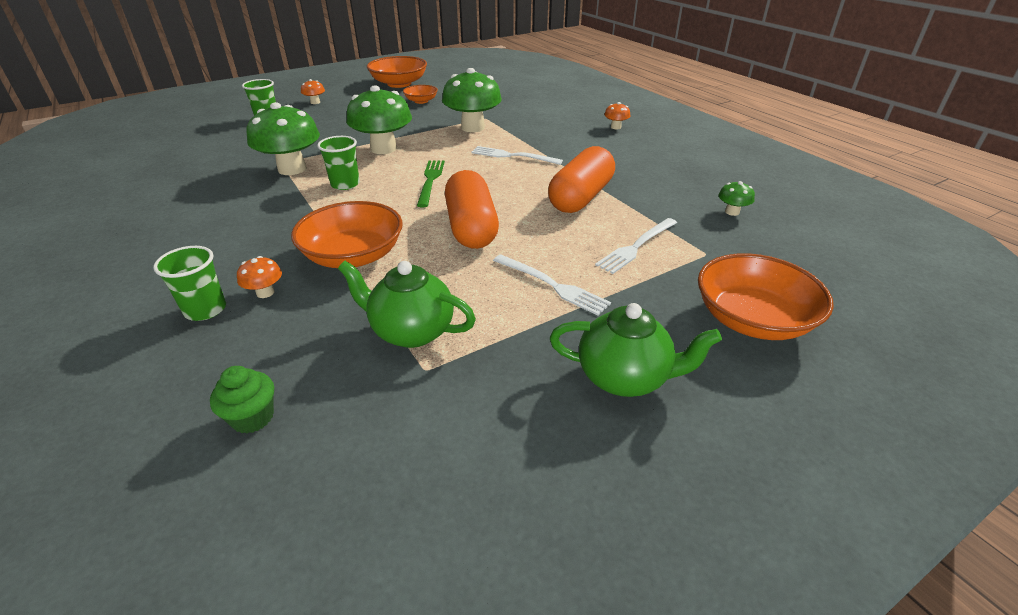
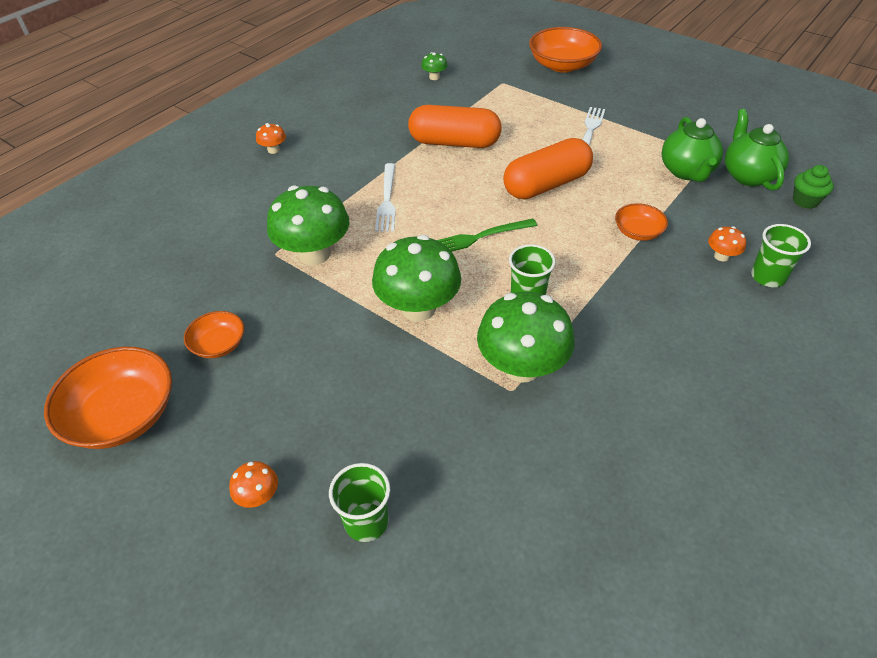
camera: 110 degrees left, 10 degrees up
(353, 256) = (638, 232): orange bowl -> orange bowl, size x0.54
(624, 377) = (647, 95): green teapot -> green teapot (748, 175)
(636, 246) = (514, 108): white fork -> none

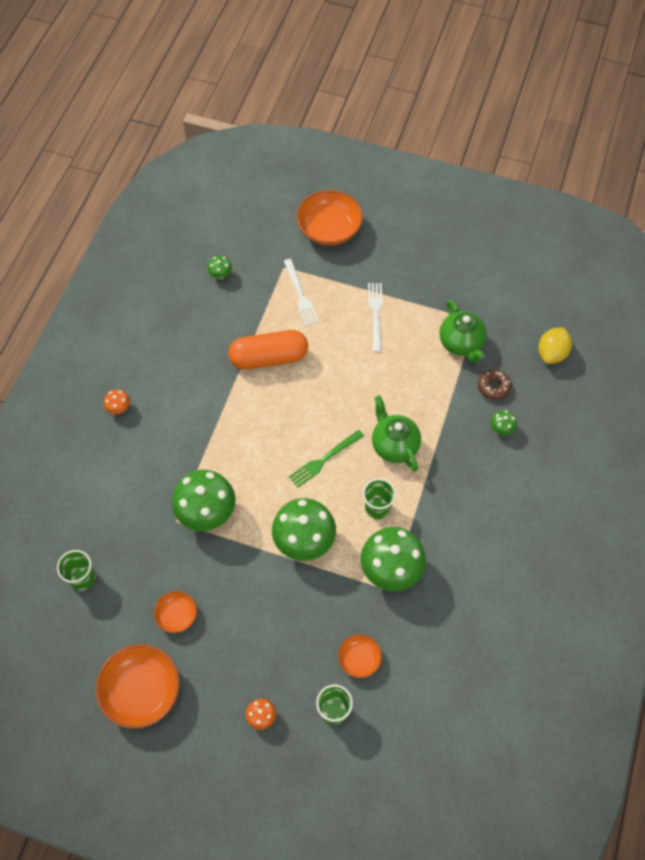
camera: 20 degrees left, 15 degrees up
(387, 200) = (239, 440): white fork -> white fork (300, 294)
(546, 185) = (358, 388): orange capsule -> none
(638, 232) = (438, 420): orange bowl -> orange bowl (359, 659)
(719, 216) = (493, 387): none -> brown donut
(721, 256) = (501, 428): orange mushroom -> green mushroom
(748, 175) = (507, 335): green teapot -> green teapot (394, 445)
(768, 277) = (535, 439): green cup -> green cup (82, 578)
(805, 201) = (551, 353): green cupcake -> yellow lemon

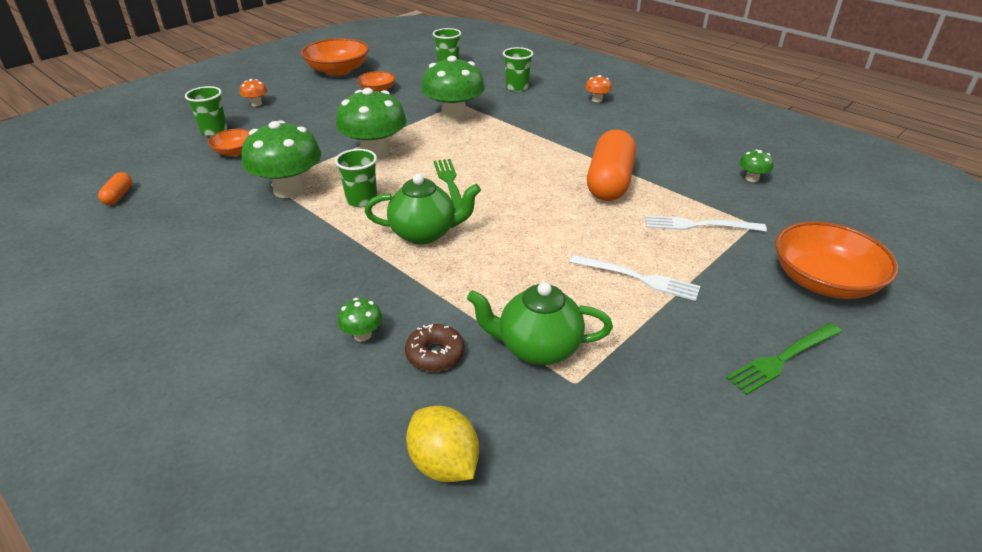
camera: 115 degrees right, 25 degrees down
(116, 486) = (517, 87): none -> green cup
(407, 241) = (783, 358): none -> green fork
(468, 694) = (118, 196): none -> orange capsule

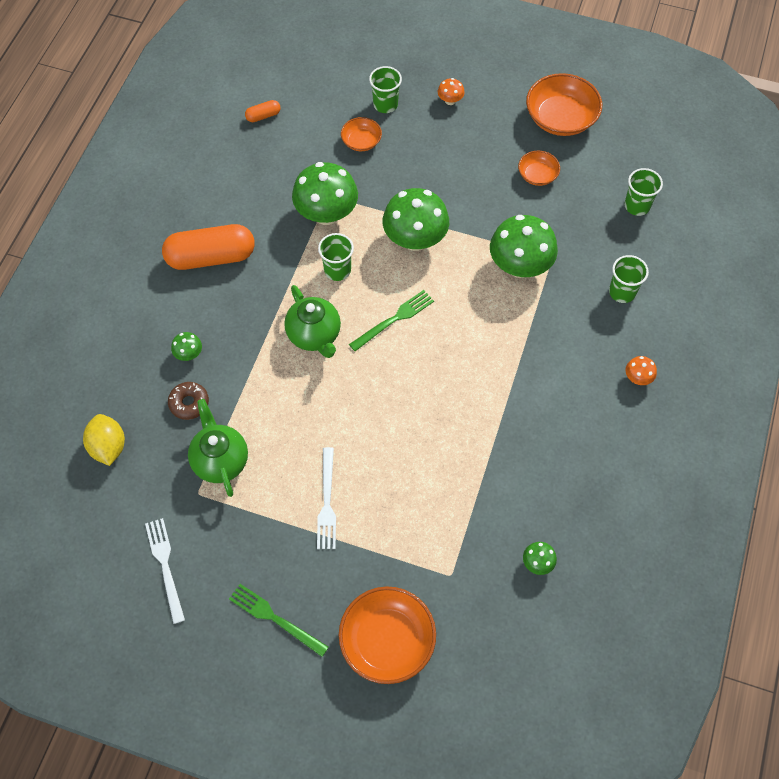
camera: 65 degrees right, 25 degrees up
(444, 464) = (108, 447): yellow lemon -> yellow lemon turned 45 degrees counterclockwise
(609, 182) = (463, 441): orange capsule -> orange capsule (211, 257)
(699, 225) = (426, 531): white fork -> white fork (165, 566)

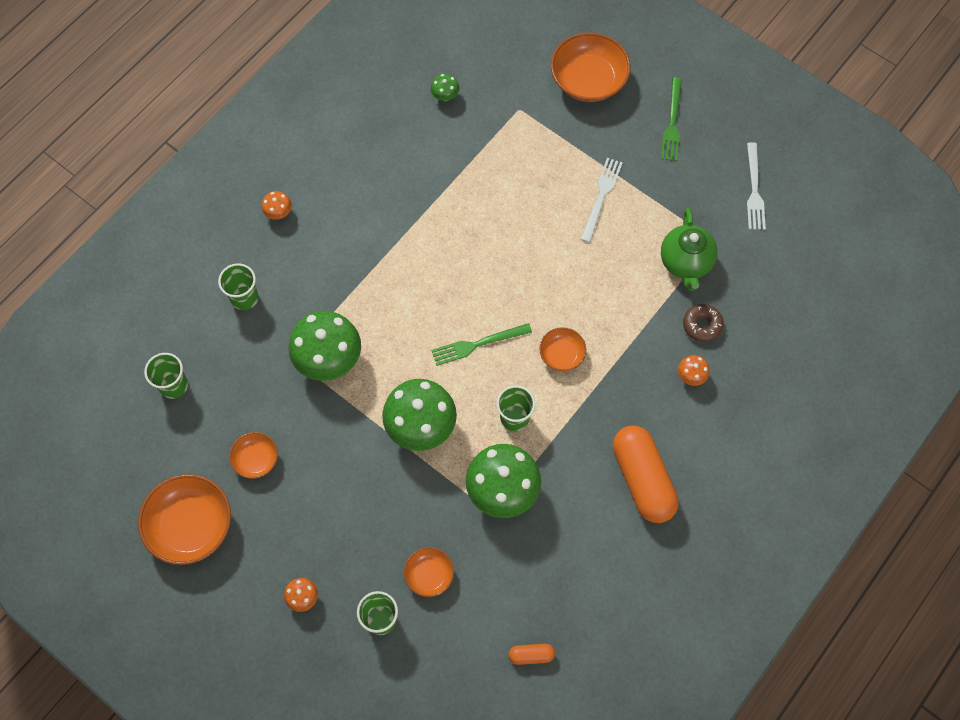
camera: 160 degrees left, 5 degrees up
(108, 447) = (786, 308): yellow lemon -> none
(189, 354) = (691, 376): green mushroom -> orange mushroom
(211, 257) = (642, 479): orange capsule -> orange capsule turned 60 degrees clockwise
(275, 619) = (672, 122): green fork -> green fork turned 45 degrees clockwise
(314, 335) = (561, 354): green teapot -> orange bowl

